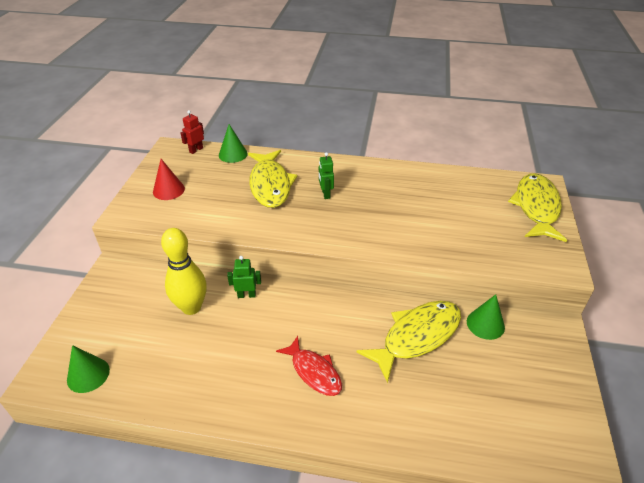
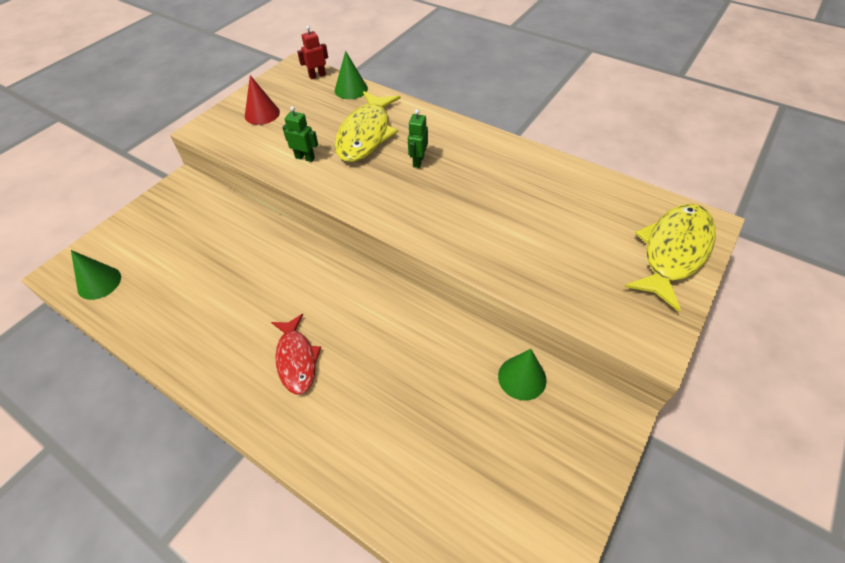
camera: 25 degrees right, 10 degrees up
(191, 307) = (226, 247): yellow bowling pin -> none
(246, 295) = (284, 251): green robot -> green robot (305, 158)
(417, 336) = (430, 362): yellow fish -> none

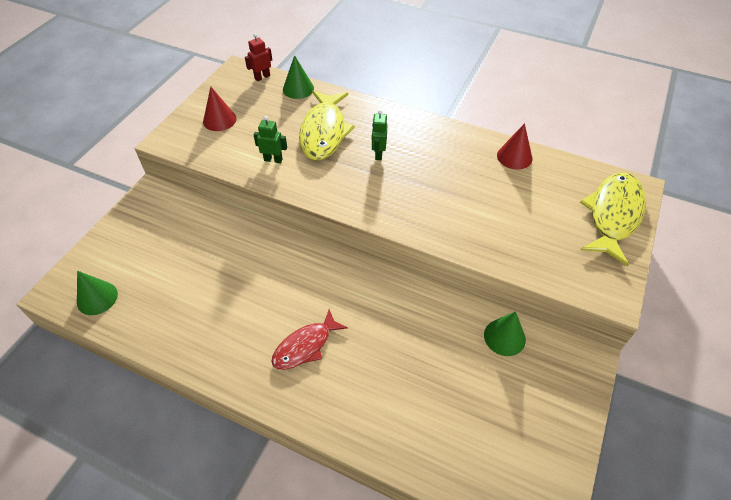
camera: 10 degrees left, 0 degrees up
(296, 359) = (305, 346): red fish -> red fish turned 75 degrees clockwise
(569, 177) = (514, 157): none -> red cone

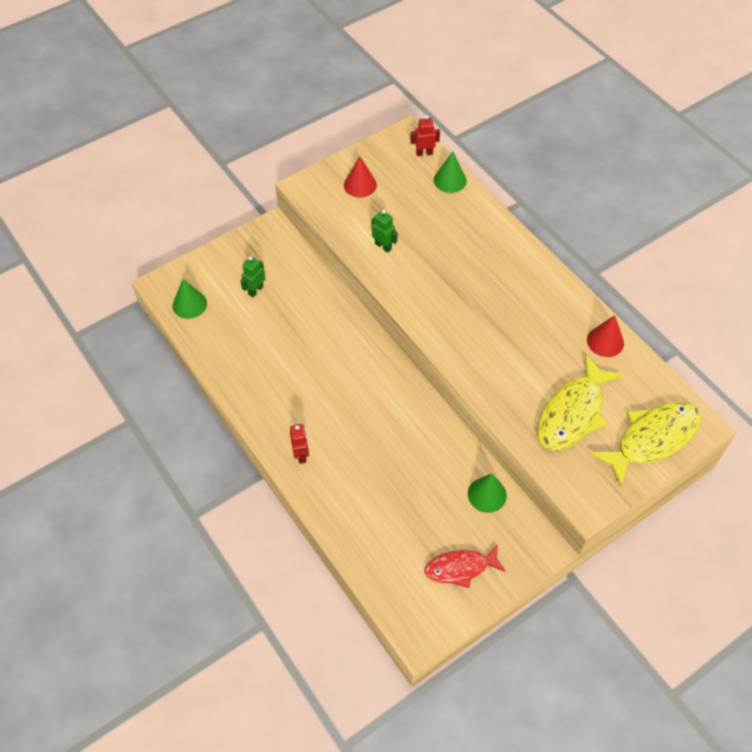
camera: 30 degrees right, 5 degrees up
(304, 393) = (301, 455): none -> red robot
(305, 346) = (323, 420): red fish -> red fish (460, 568)
(324, 132) = (444, 238): yellow fish -> yellow fish (573, 413)
(378, 154) = (479, 282): green robot -> green robot (255, 290)

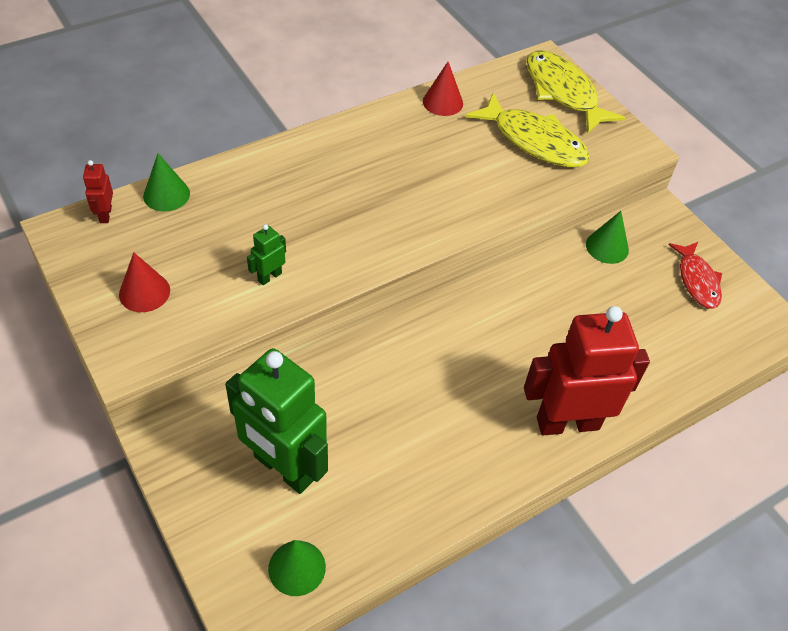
camera: 90 degrees left, 5 degrees down
(255, 290) = (283, 468): green robot -> green robot, size x2.41
(301, 455) = (567, 423): red robot -> red robot, size x2.41

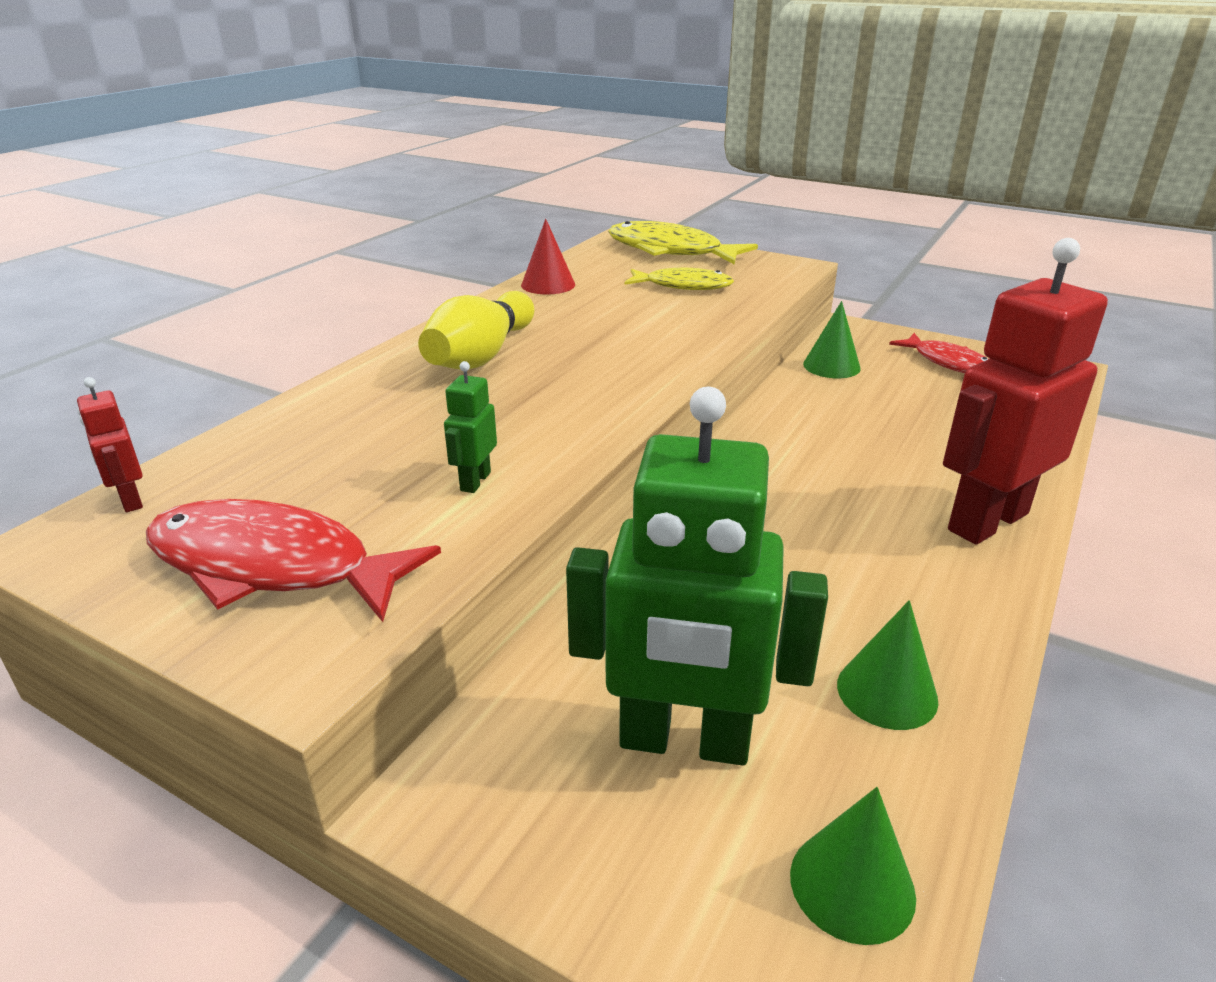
camera: 25 degrees left, 20 degrees down
(144, 292) = (272, 566): red cone -> red fish
(166, 194) = (229, 450): green cone -> green cone (887, 692)
(346, 165) = (481, 356): none -> yellow bowling pin
(534, 141) = (683, 286): yellow fish -> yellow fish, size x0.63

